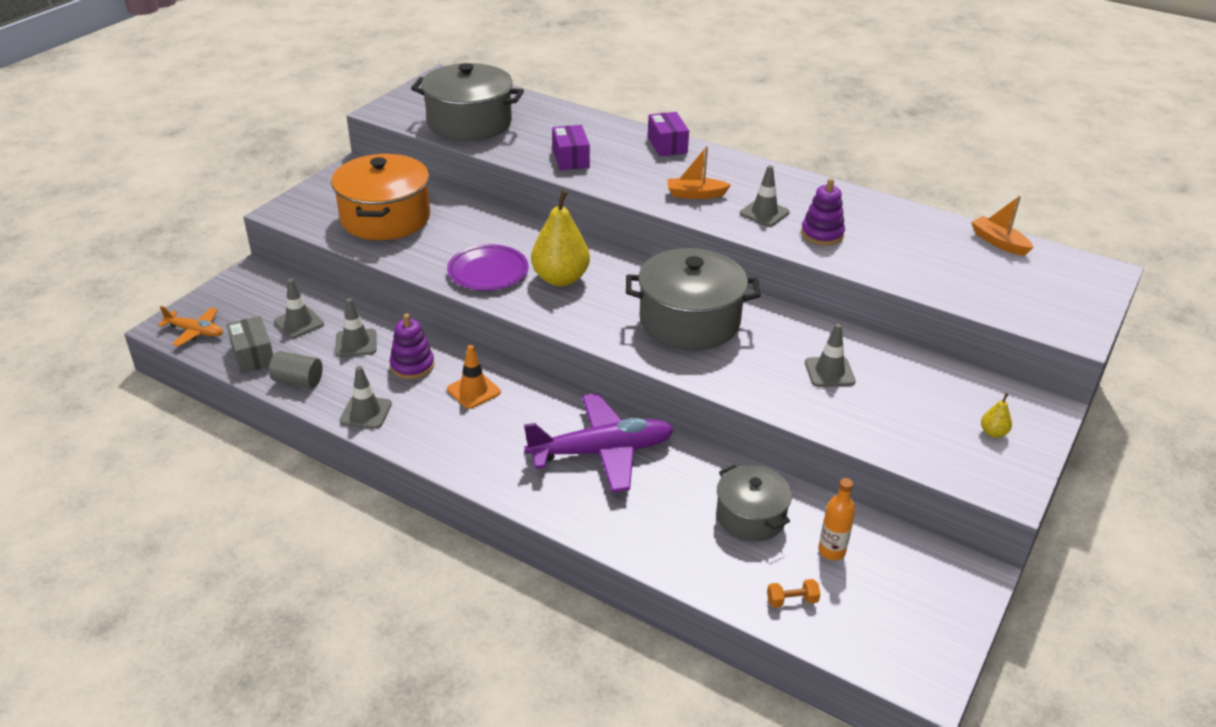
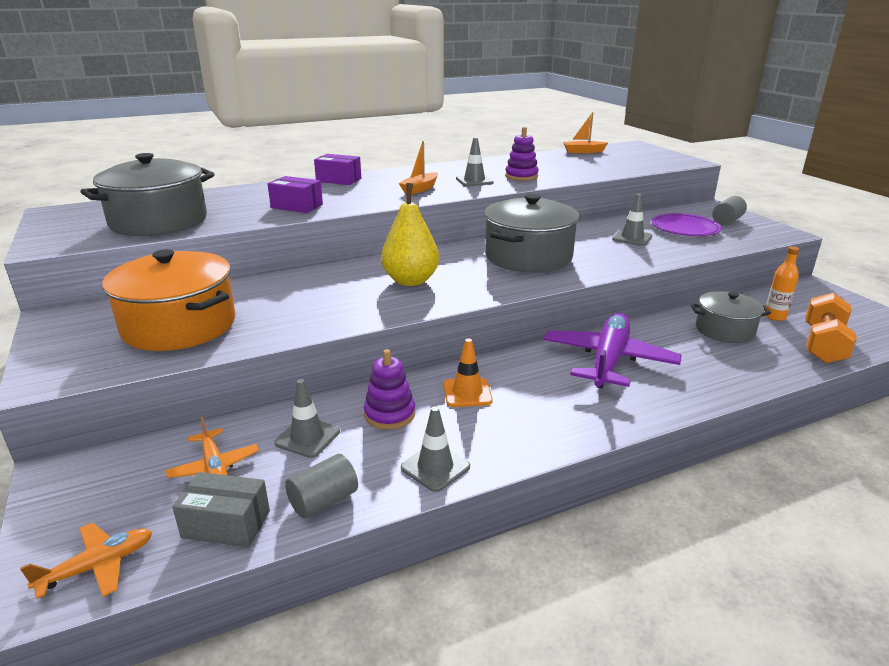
camera: 55 degrees left, 10 degrees down
(299, 323) = (214, 466): grey traffic cone -> orange plane
(488, 272) = (355, 304): purple plate -> purple plate (685, 229)
(792, 600) = (823, 345): orange dumbbell -> orange dumbbell, size x2.25
(993, 433) = (727, 221): yellow pear -> grey cylinder

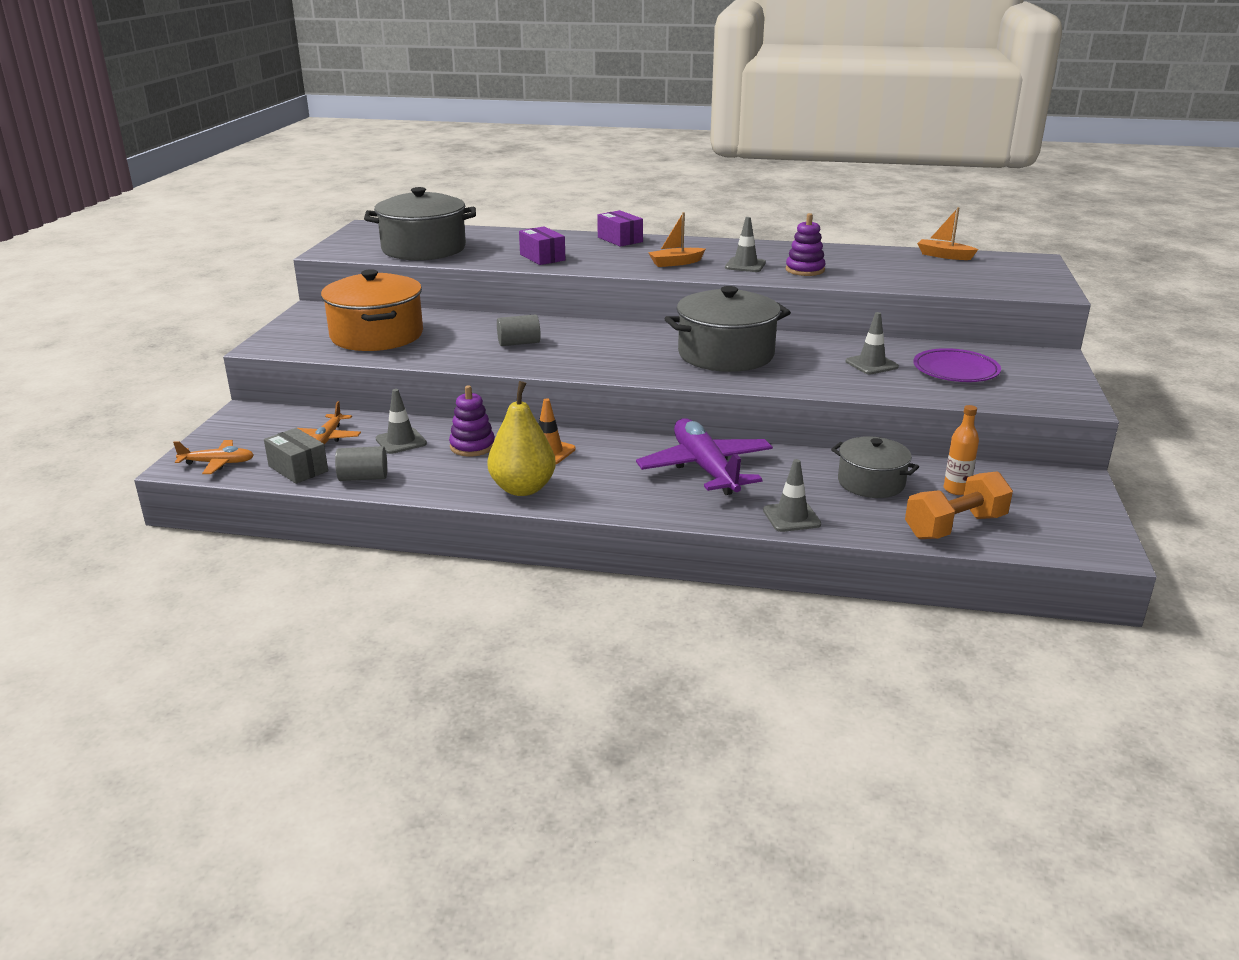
camera: 35 degrees right, 0 degrees up
(410, 281) = (585, 347): yellow pear -> yellow pear (523, 488)
(435, 467) = (454, 486): grey traffic cone -> grey traffic cone (791, 517)
(608, 360) = (705, 468): purple plane -> purple plane turned 75 degrees counterclockwise
(727, 221) = (1031, 375): grey cylinder -> grey cylinder (519, 343)

